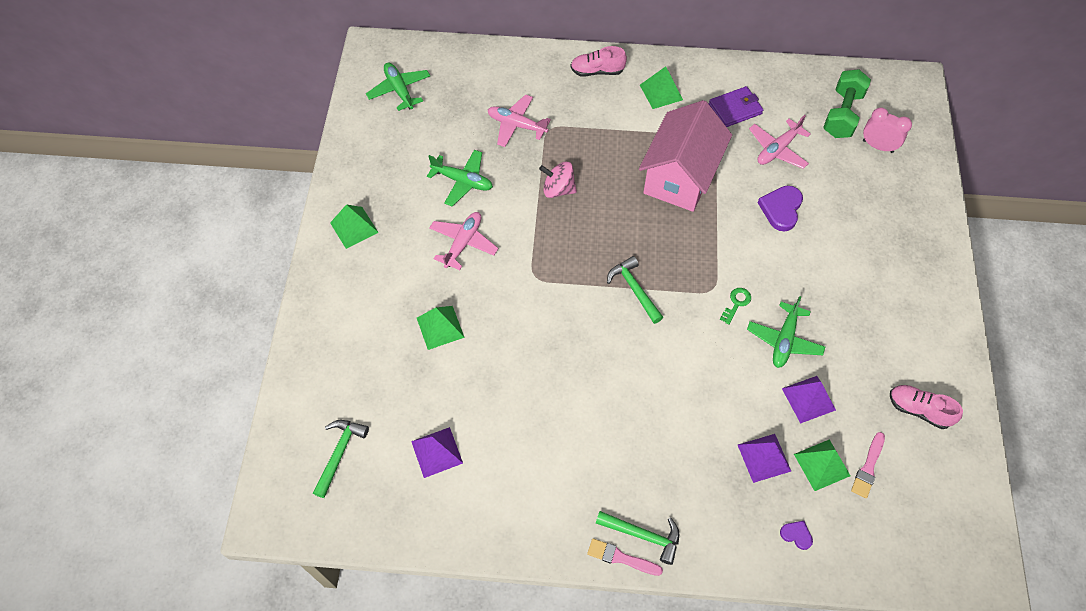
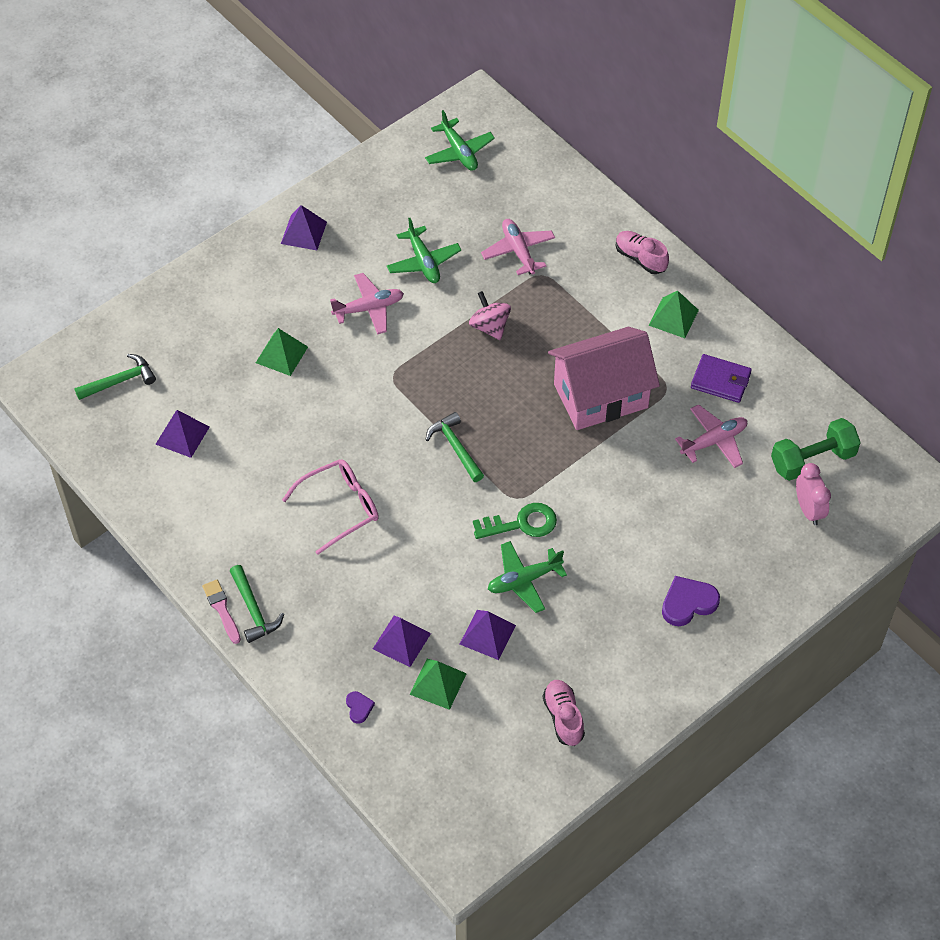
camera: 45 degrees right, 5 degrees down
(354, 227) = (303, 232): green pyramid -> purple pyramid
(399, 90) = (459, 152): green plane -> green plane turned 135 degrees clockwise
(611, 401) = (340, 507): none -> pink glasses
(634, 289) = (455, 447): green hammer -> green hammer turned 45 degrees counterclockwise
(736, 303) = (521, 524): green key -> green key, size x1.71
(777, 149) = (714, 441): pink plane -> pink plane turned 150 degrees clockwise
(781, 209) = (653, 488): purple heart -> purple heart (688, 603)
(868, 467) = (470, 717): pink brush -> none

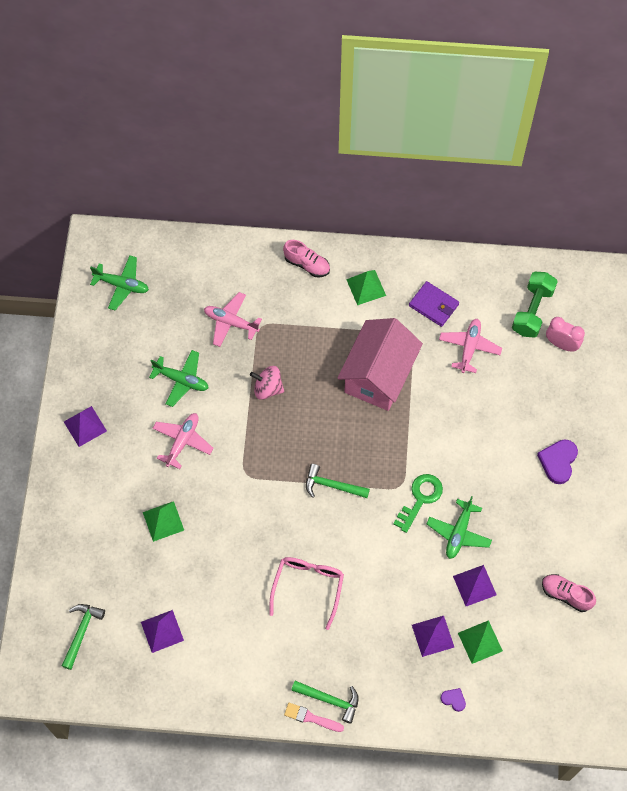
camera: 45 degrees left, 10 degrees up
(640, 258) = (307, 264): pink shoe -> pink shoe turned 150 degrees counterclockwise
(720, 380) = (433, 305): purple wallet -> purple wallet turned 60 degrees clockwise

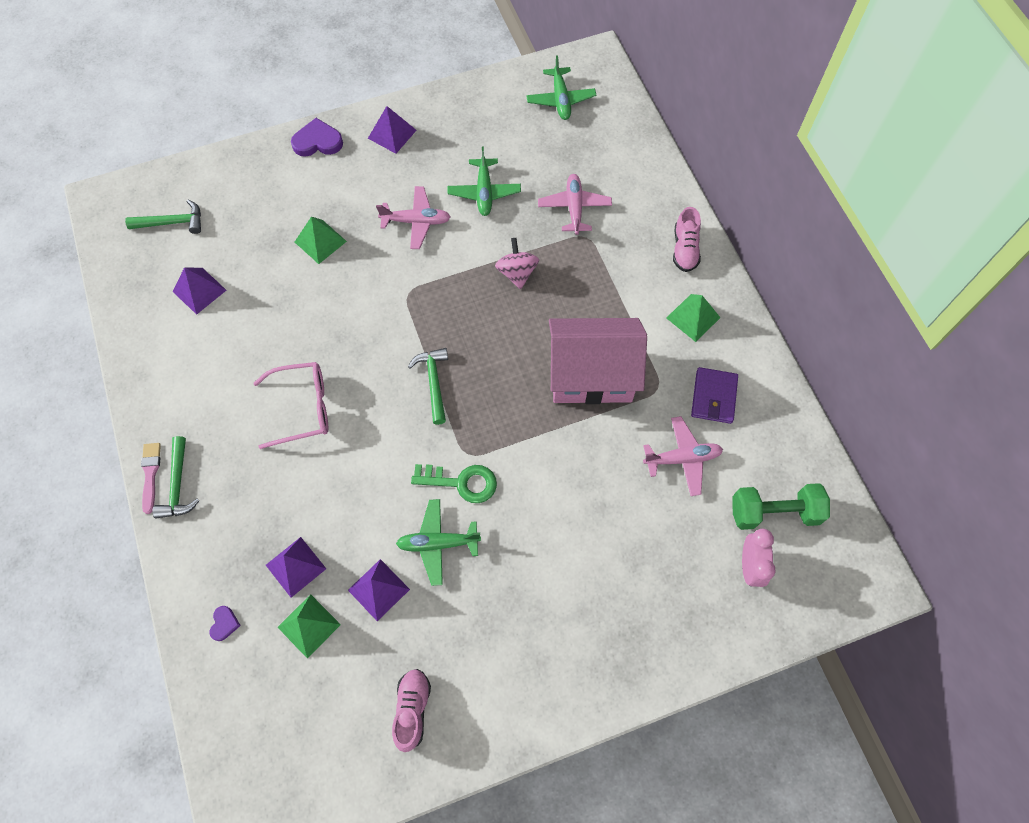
camera: 65 degrees right, 0 degrees up
(558, 461) = (588, 626): purple heart -> purple heart (317, 141)

